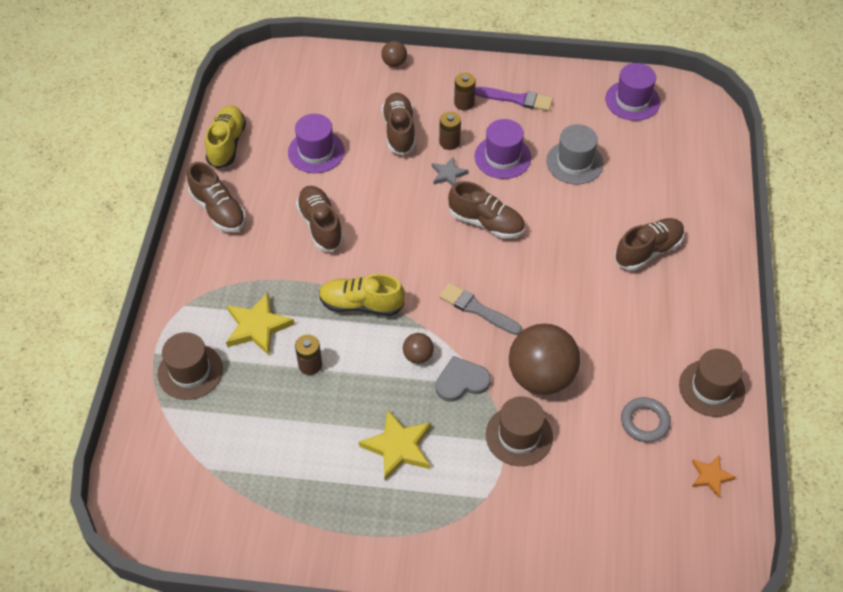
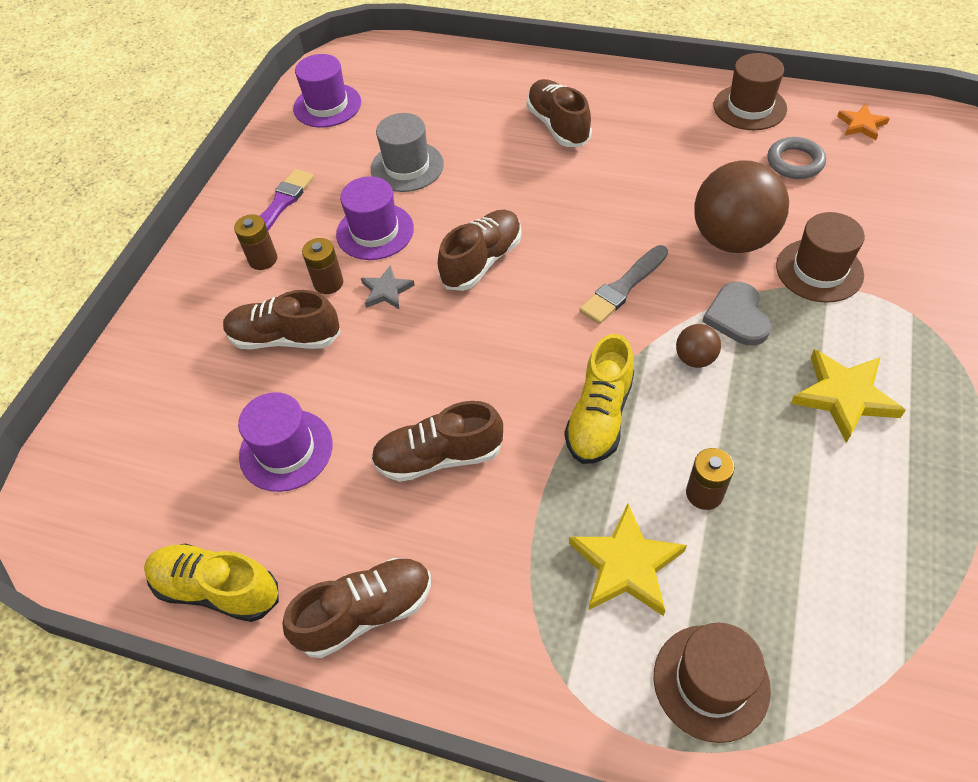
camera: 75 degrees left, 0 degrees up
(394, 63) = (147, 330): brown ball -> none

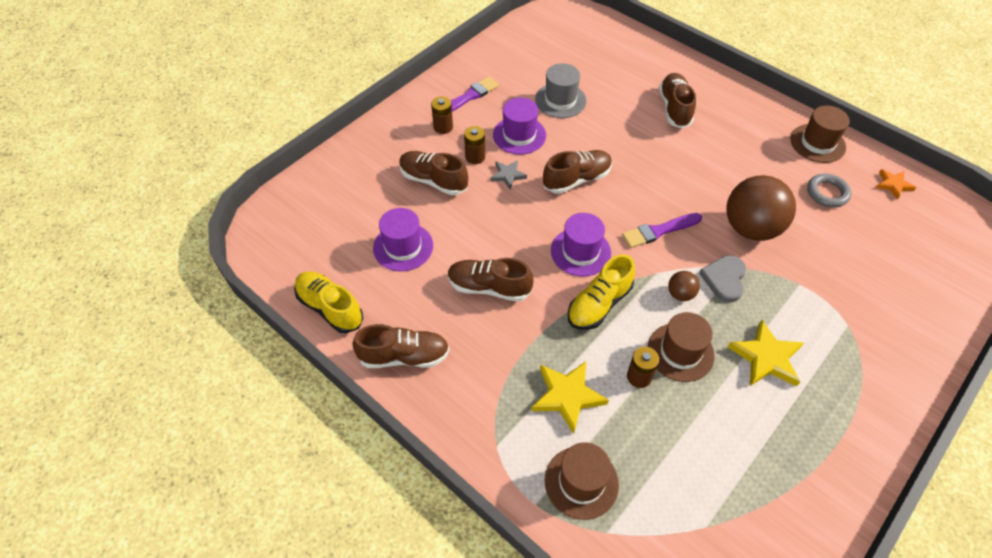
camera: 20 degrees right, 0 degrees up
(327, 105) = (530, 41): purple hat -> purple hat (580, 252)
(623, 287) = (659, 231): grey brush -> purple brush
(819, 270) = (799, 271): brown hat -> brown hat (680, 352)

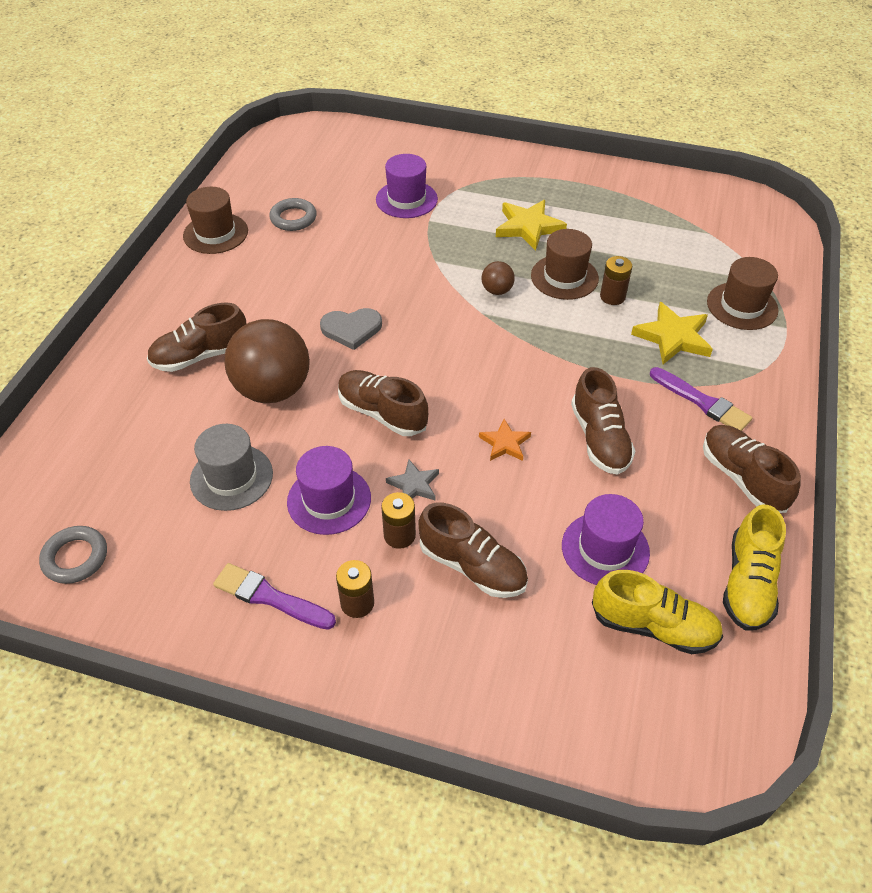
camera: 115 degrees left, 5 degrees down
(433, 180) = (472, 566): brown shoe -> brown shoe turned 60 degrees counterclockwise
(538, 37) = (75, 558): none -> grey ring
(580, 252) = (494, 377): purple hat -> purple hat (406, 199)
(599, 304) = (553, 344): yellow shoe -> yellow shoe (653, 626)
(659, 231) = (422, 323): purple brush -> purple brush (702, 402)
(724, 279) = (456, 266): grey heart -> grey heart (351, 329)
(751, 228) = (376, 260): brown ball -> brown ball (273, 390)
(893, 185) = (258, 180): orange star -> orange star (505, 443)

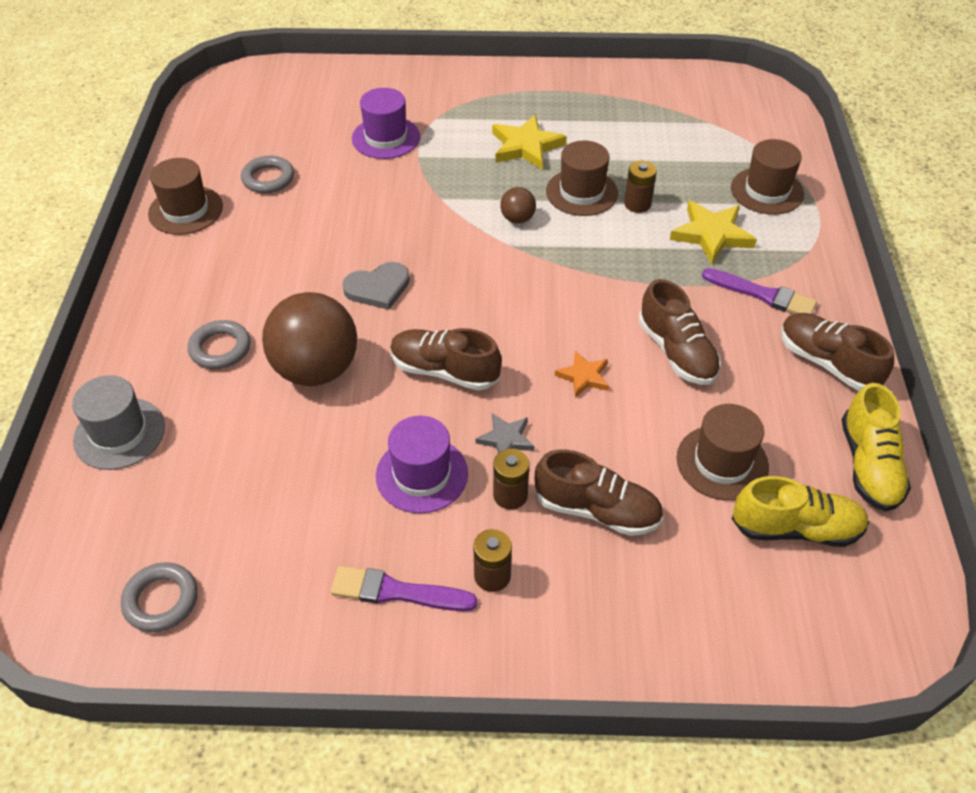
camera: 15 degrees left, 0 degrees up
(200, 356) = (220, 348): brown shoe -> grey ring
(231, 477) = (306, 473): grey hat -> grey hat (119, 433)
(605, 549) = (722, 462): purple hat -> brown hat

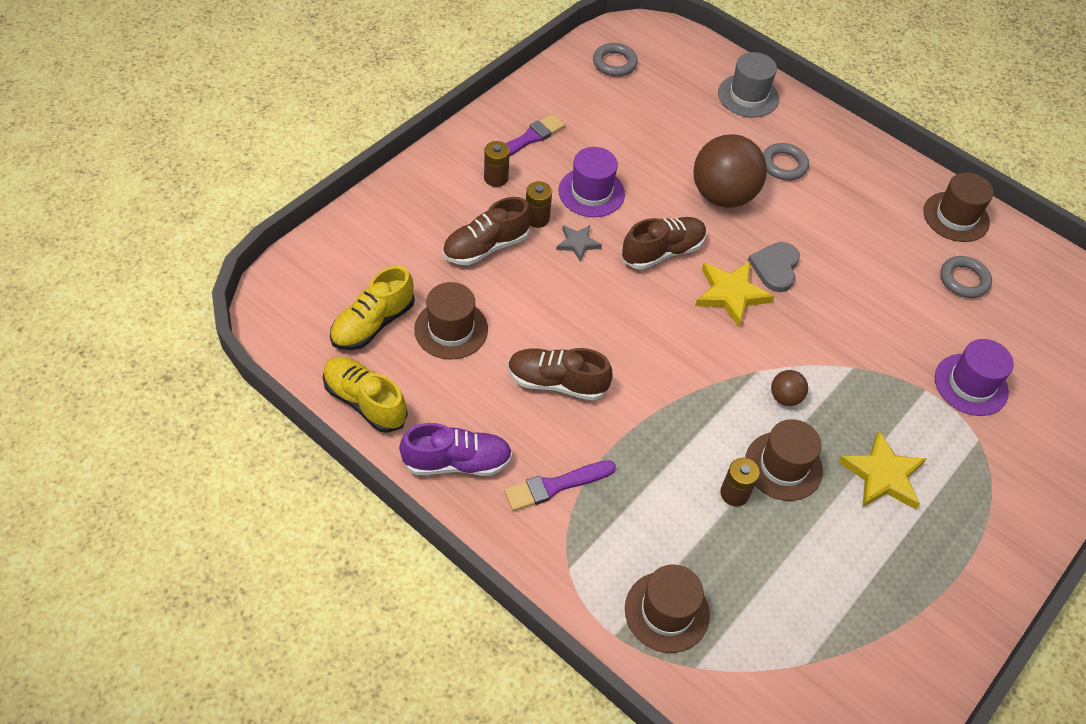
camera: 125 degrees right, 5 degrees up
(584, 376) = (588, 316): orange star -> none
(711, 235) = (651, 513): yellow star -> yellow star (731, 294)
(827, 363) = (457, 462): brown shoe -> purple shoe

